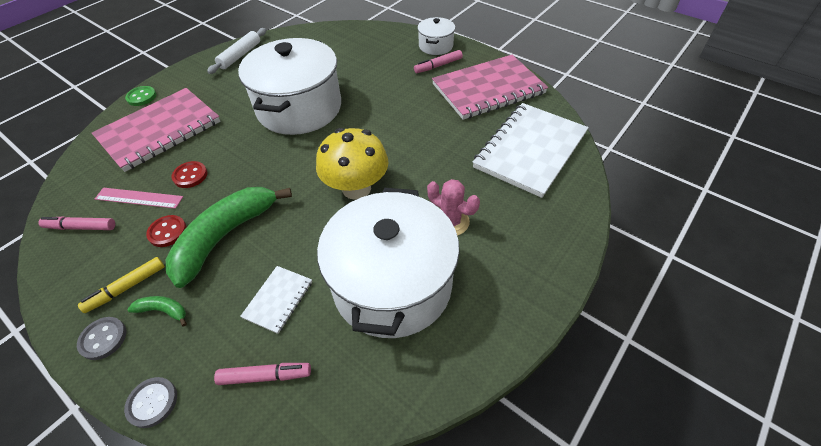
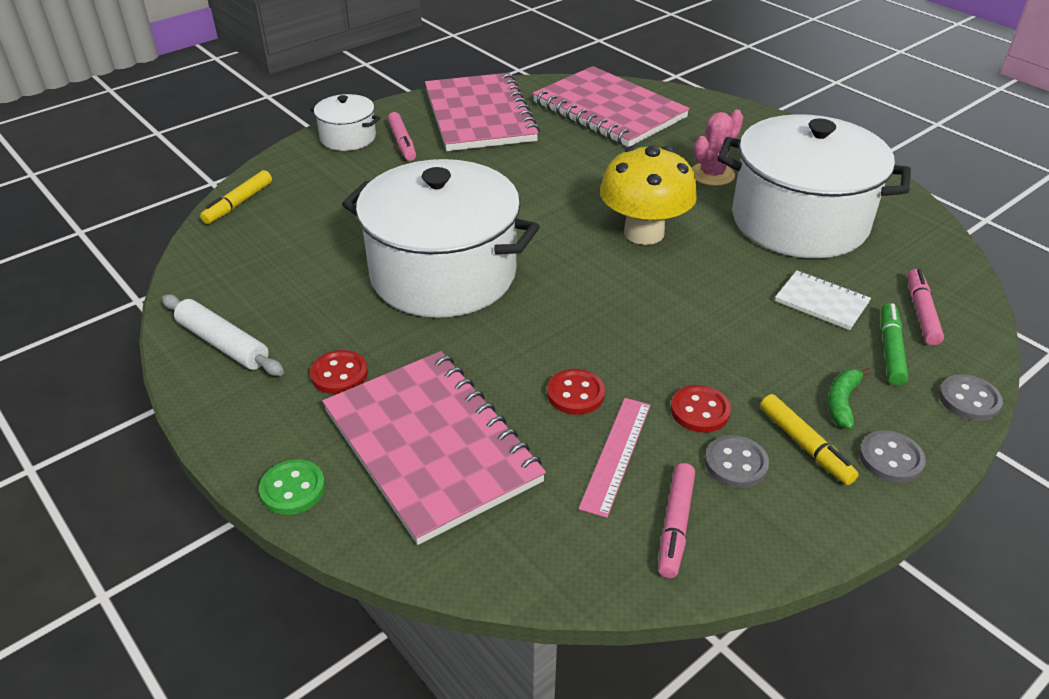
camera: 80 degrees left, 10 degrees down
(119, 252) = (736, 463): none -> grey button
(215, 92) = (339, 374): none -> red button
(217, 347) = (890, 350): none -> green marker
(225, 236) = (715, 349): green banana -> none
(355, 30) = (238, 203): none -> yellow marker
(530, 150) = (609, 110): white notebook -> pink notebook

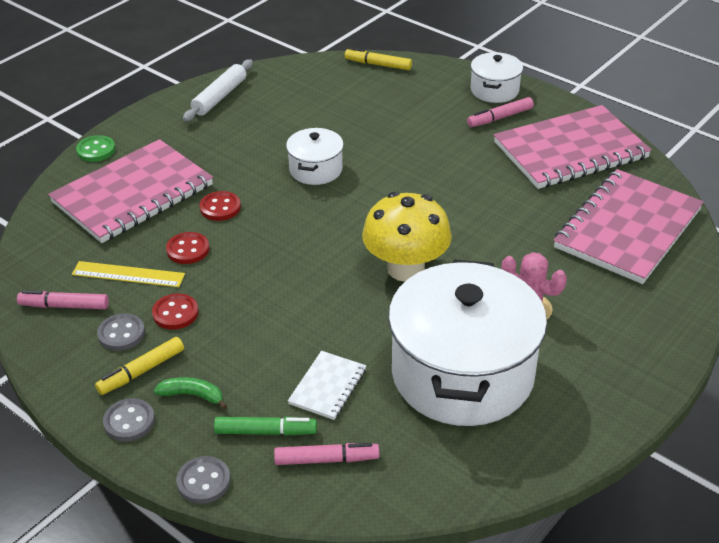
camera: 80 degrees right, 0 degrees up
(339, 374) = (196, 146): red button -> red button (220, 207)
(443, 274) = (316, 169): white pot -> white pot, size x0.47
(616, 454) = (128, 274): pink ruler -> yellow ruler

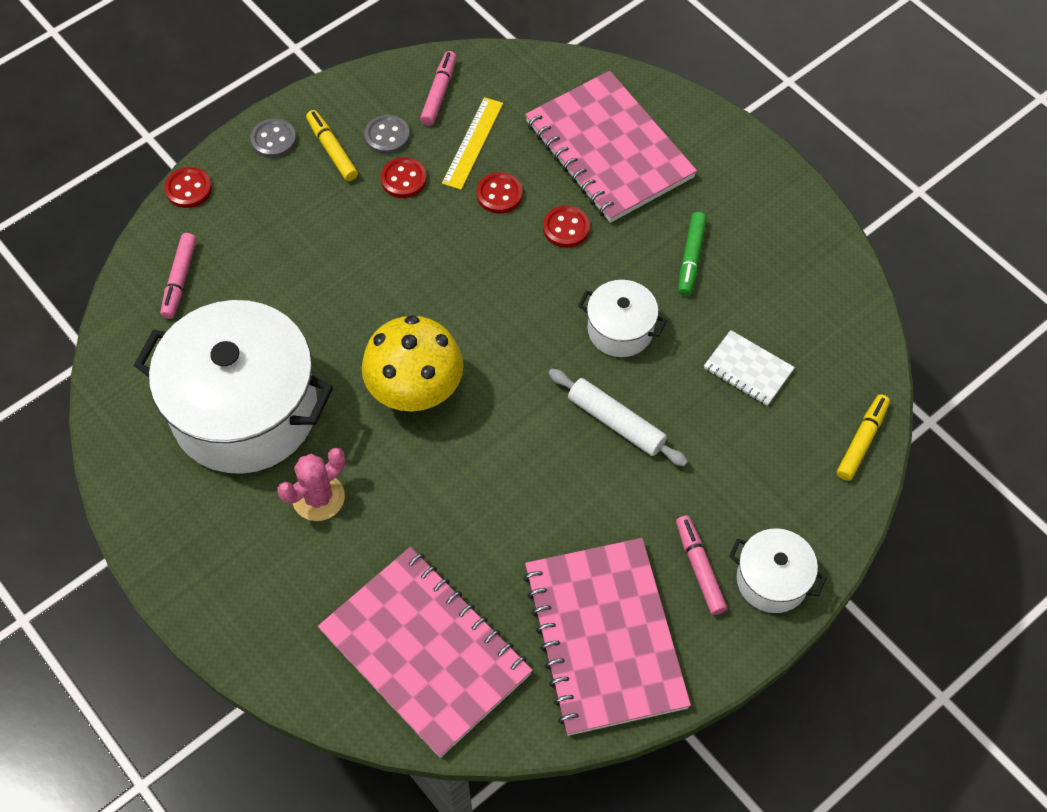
camera: 100 degrees right, 20 degrees up
(96, 150) = (701, 117): green button -> none
(192, 395) = (289, 187): green banana -> none
(203, 481) = (188, 189): grey button -> red button
(219, 97) = (800, 244): white rolling pin -> white rolling pin (616, 422)
(265, 431) = (227, 238): green marker -> green marker (691, 258)
(327, 387) = (265, 293): white notebook -> white notebook (748, 369)

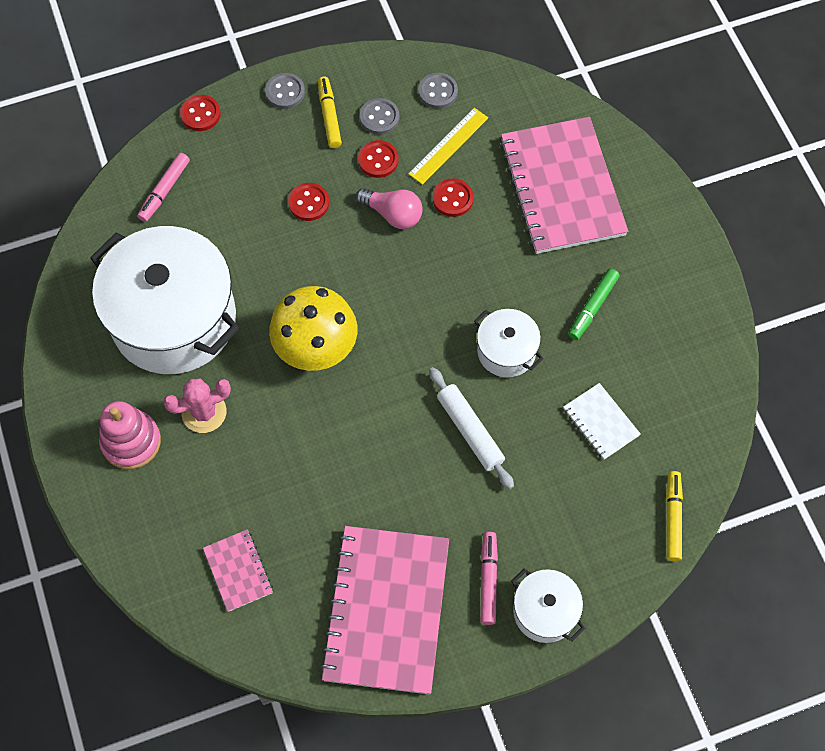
camera: 20 degrees right, 5 degrees up
(248, 555) = (131, 441): none -> pink stacking toy
(425, 652) = (238, 571): pink notebook -> pink notebook, size x0.46
(439, 93) = (438, 92): pink marker -> grey button
(442, 229) = (393, 214): none -> pink light bulb
(566, 228) = (497, 246): red button -> red button (308, 203)
(861, 441) = (672, 518): yellow marker -> yellow marker turned 45 degrees counterclockwise

